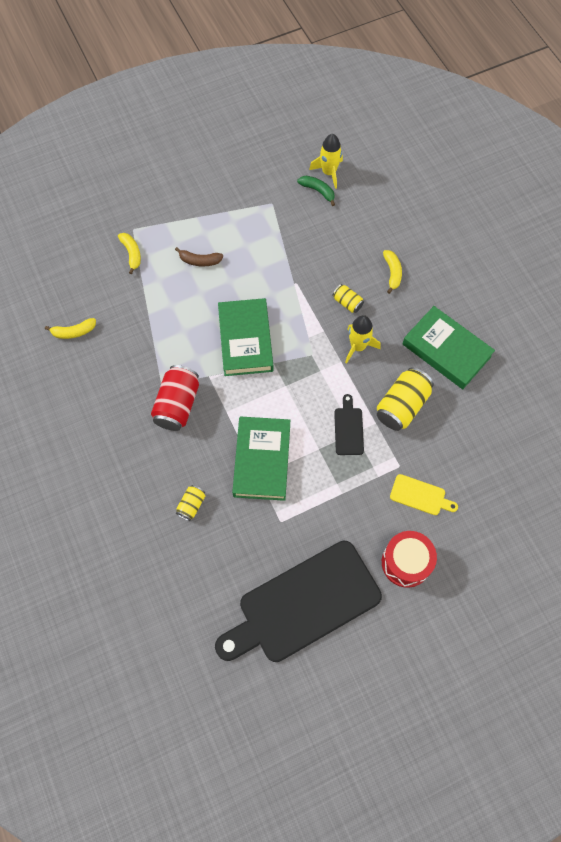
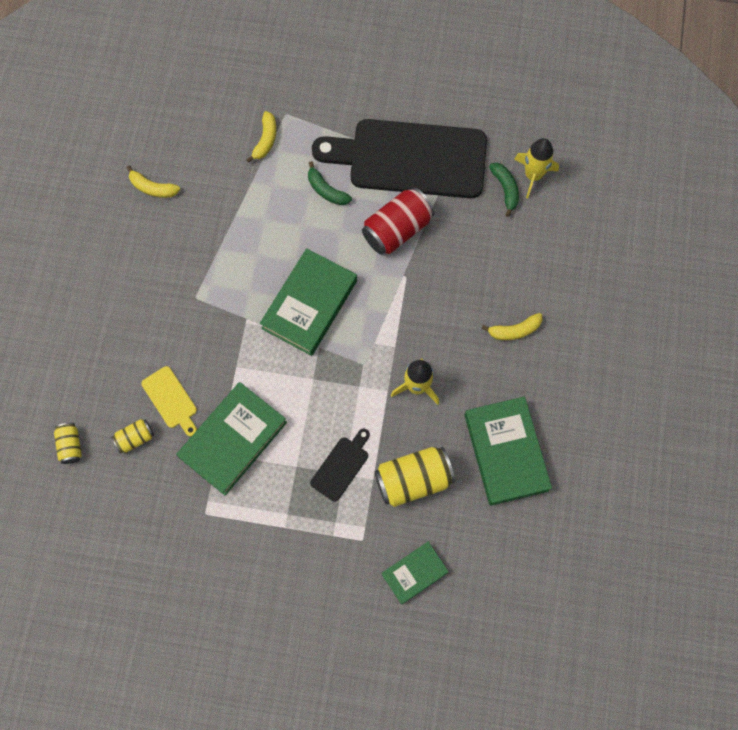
camera: 35 degrees right, 5 degrees up
(177, 405) = (195, 328): red can -> red can (397, 230)
(199, 261) = (326, 190): brown banana -> green banana
(303, 604) = (165, 610): black cutting board -> black cutting board (410, 159)
(347, 303) = (442, 332): yellow can -> yellow can (71, 445)
(392, 273) = (514, 330): yellow banana -> yellow banana turned 45 degrees clockwise
(406, 562) = (293, 641): red drum -> none
(420, 495) = (359, 585): yellow cutting board -> yellow cutting board (171, 400)
(449, 464) = (414, 573): none -> green book

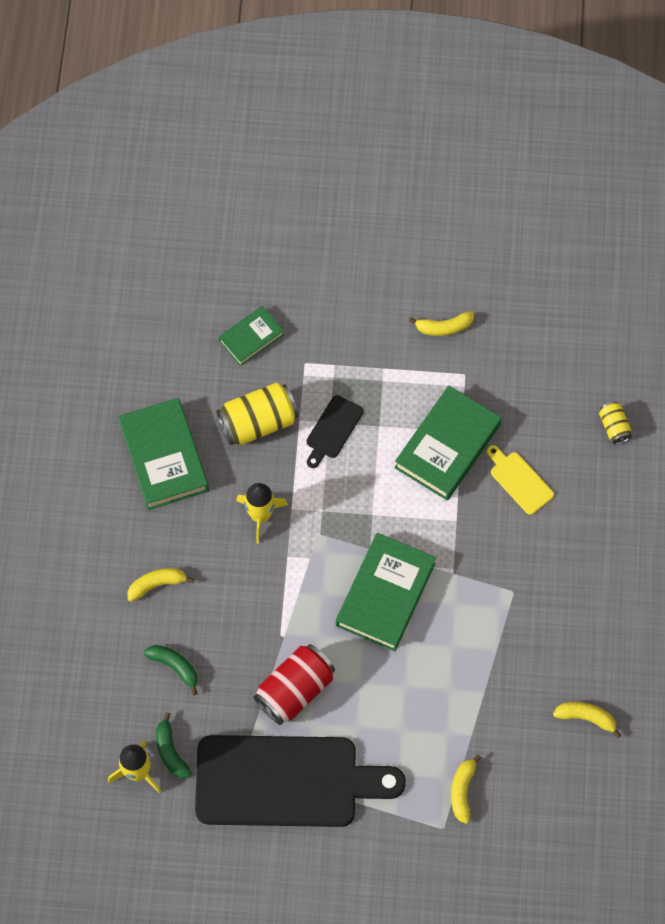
camera: 175 degrees right, 5 degrees down
(135, 438) = (549, 439): yellow can -> none
(218, 567) = (444, 327): none -> yellow banana
(326, 190) = (382, 732): green banana -> green banana (175, 666)

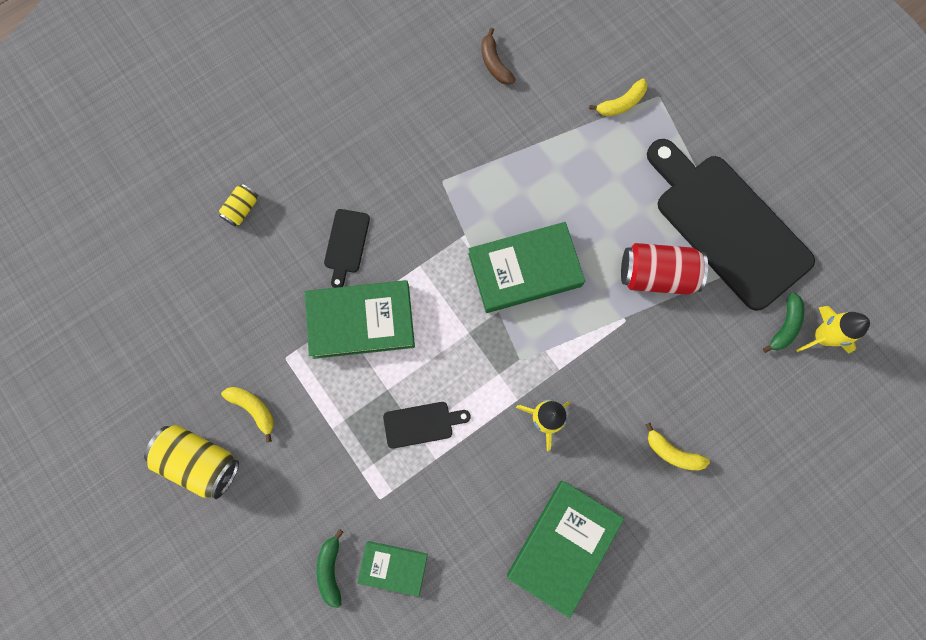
camera: 130 degrees left, 10 degrees up
(175, 666) = (721, 379): green banana -> green banana (331, 569)
(258, 422) = (466, 492): yellow can -> yellow can (200, 461)
(519, 481) = (346, 244): yellow cutting board -> black cutting board
(586, 717) = (494, 63): yellow banana -> brown banana

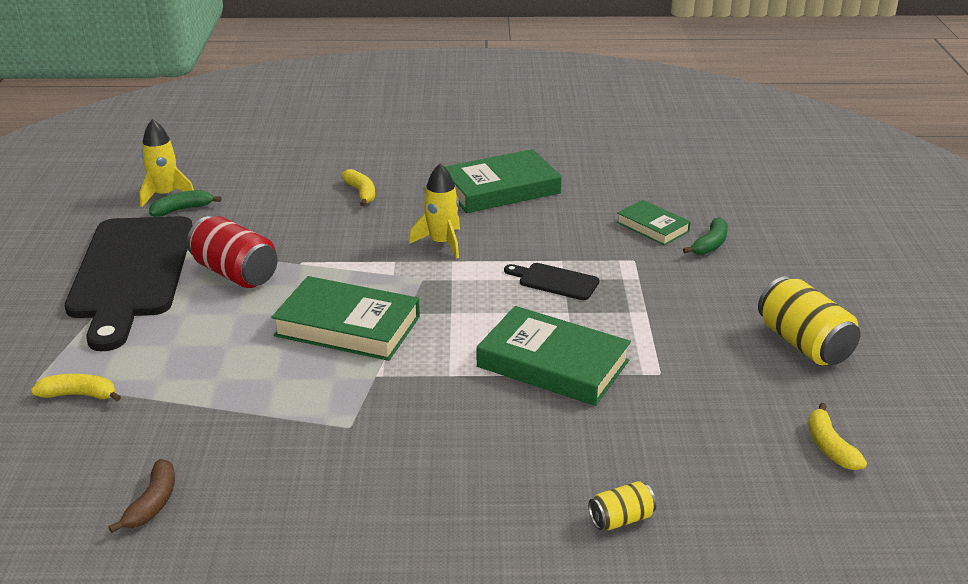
camera: 145 degrees left, 45 degrees down
(253, 409) = (721, 354): yellow banana -> yellow banana (829, 447)
(346, 244) = (514, 426): black cutting board -> none

